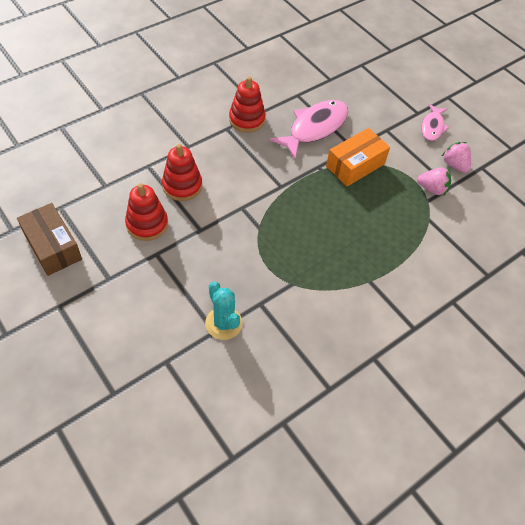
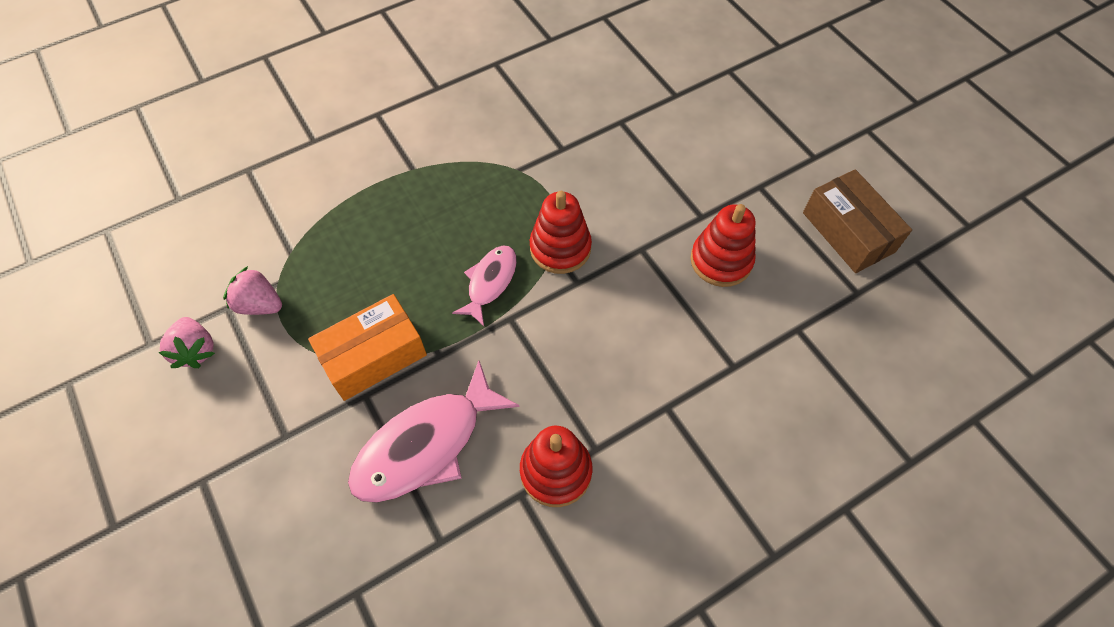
camera: 170 degrees left, 5 degrees up
(182, 186) = (673, 325): red stacking toy -> red stacking toy (560, 248)
(223, 323) = (610, 129): turquoise cactus -> none
(432, 127) = (191, 441): pink fish -> pink fish (490, 282)

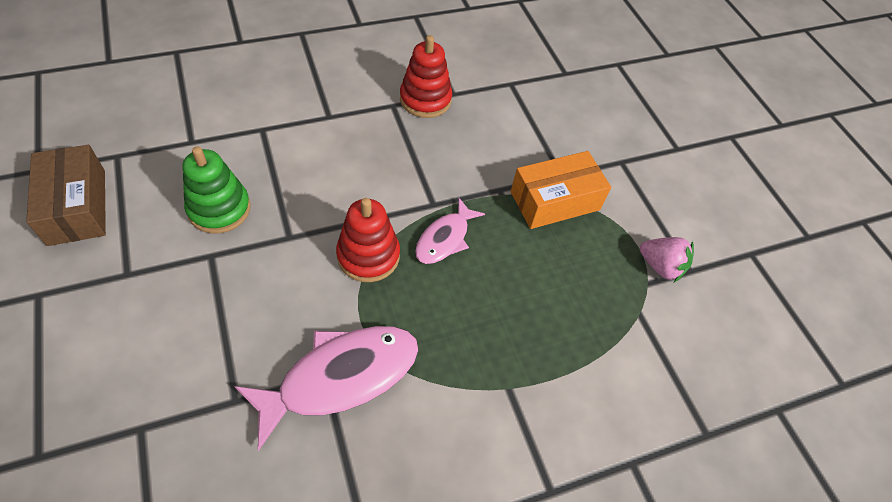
camera: 175 degrees left, 5 degrees down
(196, 350) = (708, 239): pink strawberry -> none
(426, 445) = (516, 134): pink fish -> pink fish (341, 377)
(721, 260) = (219, 209): red stacking toy -> green stacking toy

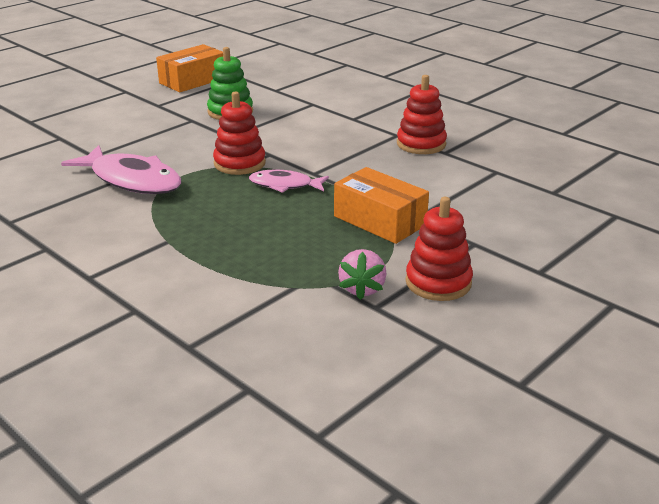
camera: 70 degrees right, 25 degrees down
(77, 207) = (192, 80): brown box -> orange box
(670, 214) = (438, 282): none -> red stacking toy

